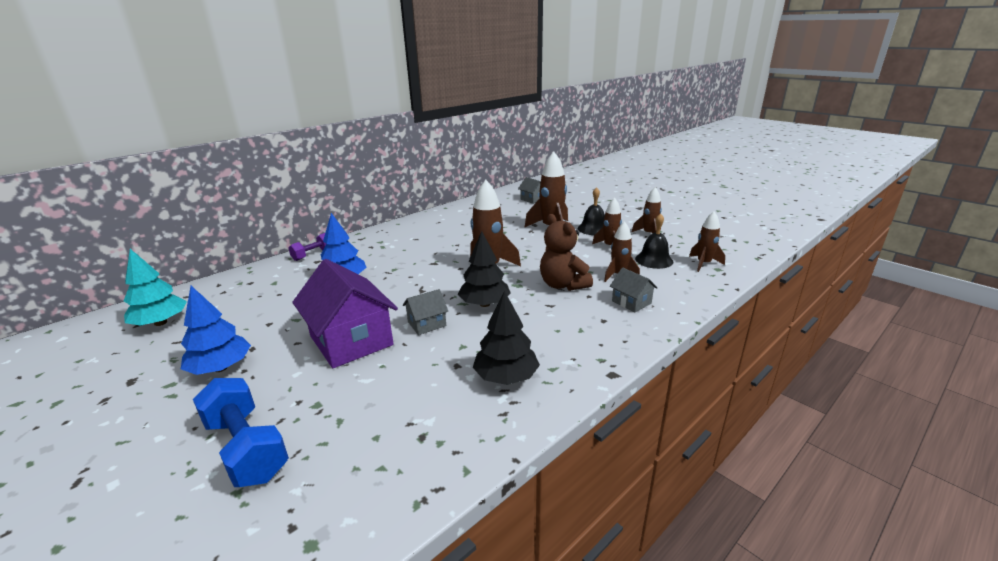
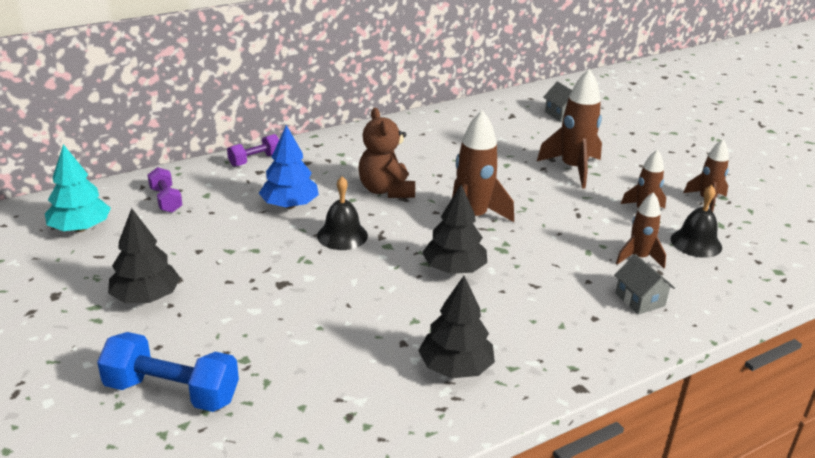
camera: 10 degrees right, 5 degrees up
(221, 368) = (146, 297): blue tree -> black tree
(239, 291) = (166, 200): none -> purple dumbbell
(246, 448) = (172, 392): blue dumbbell -> blue dumbbell turned 45 degrees counterclockwise
(351, 340) = (289, 289): purple house -> none
(426, 324) = (379, 284): grey house -> none
(563, 285) = (560, 259): brown teddy bear -> brown teddy bear (386, 190)
(593, 229) = (631, 179): black bell -> black bell (342, 235)
(703, 264) = (762, 260): brown rocket -> none

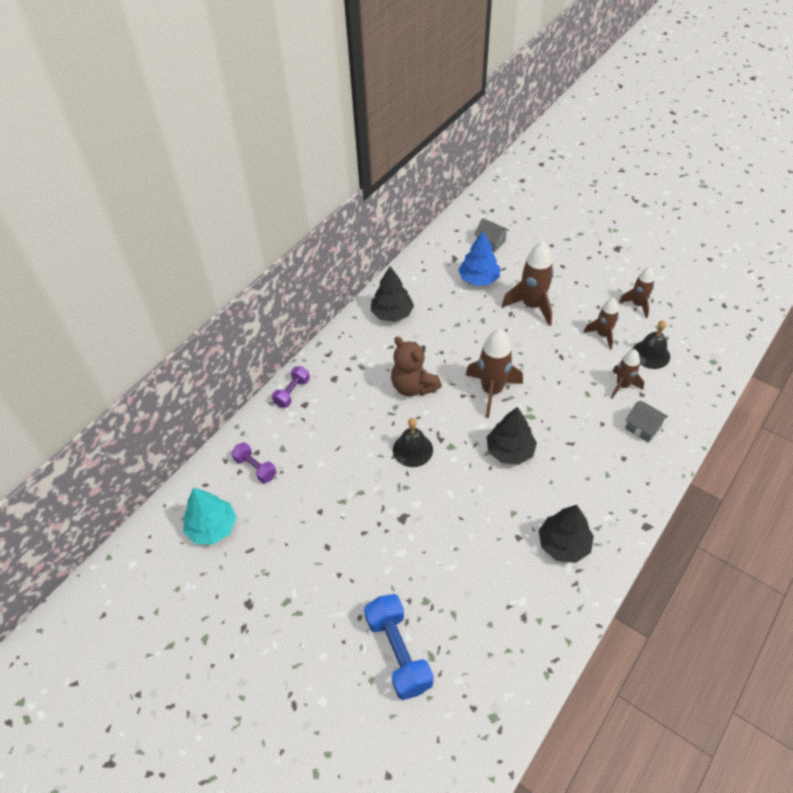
camera: 20 degrees left, 20 degrees up
(146, 297) = (316, 575): black tree -> black tree (392, 313)
(172, 392) = (398, 652): blue dumbbell -> blue dumbbell turned 75 degrees clockwise
(290, 205) = (353, 433): blue tree -> blue tree (479, 279)

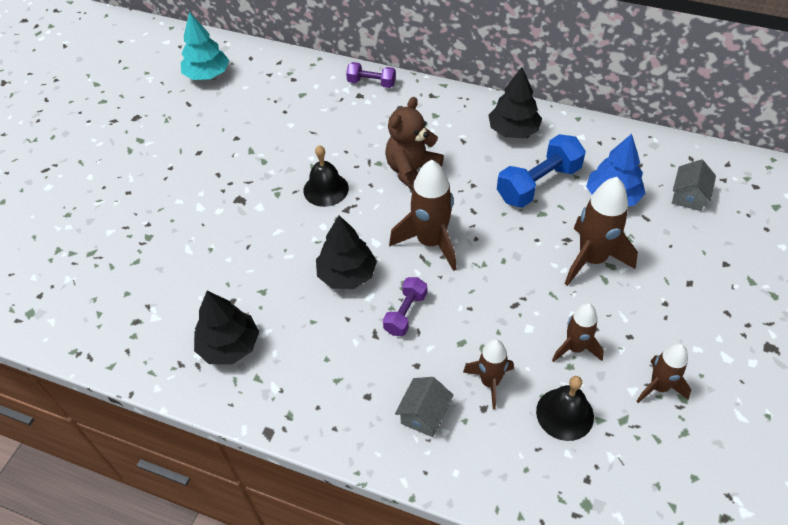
camera: 75 degrees right, 0 degrees up
(255, 468) = (275, 83): purple dumbbell -> purple dumbbell (405, 313)
(398, 652) = (94, 228): blue dumbbell -> blue dumbbell (538, 184)

